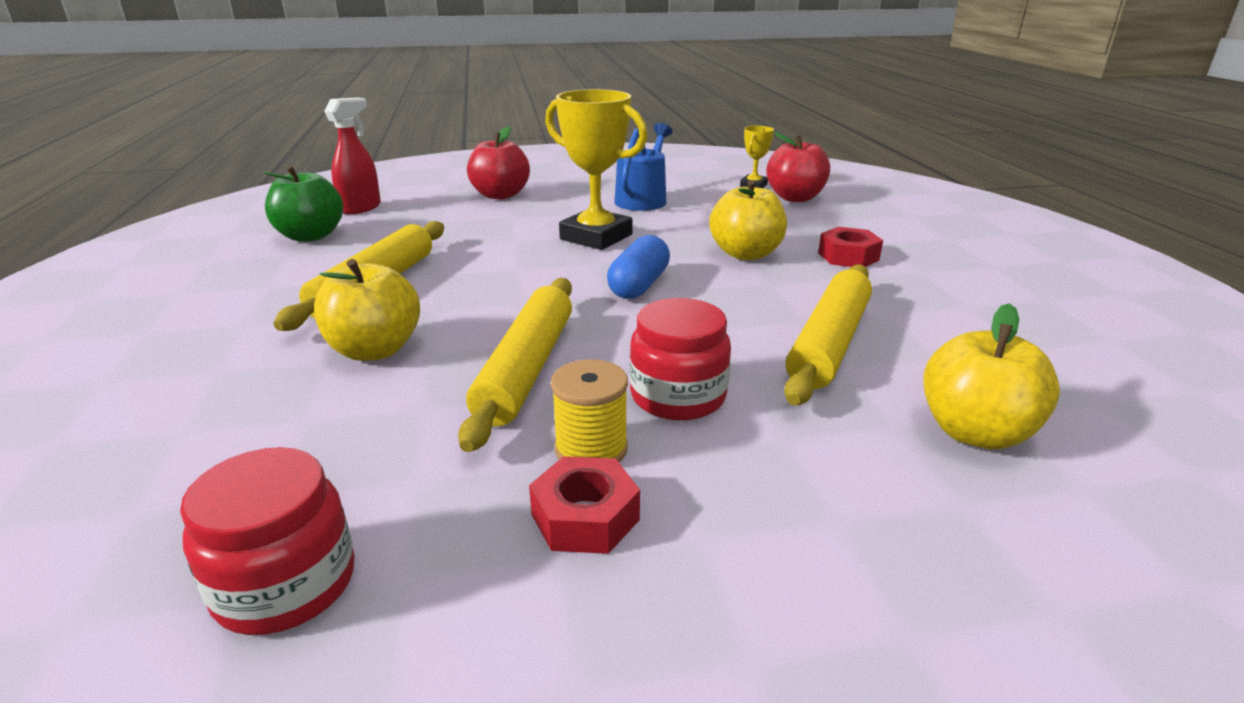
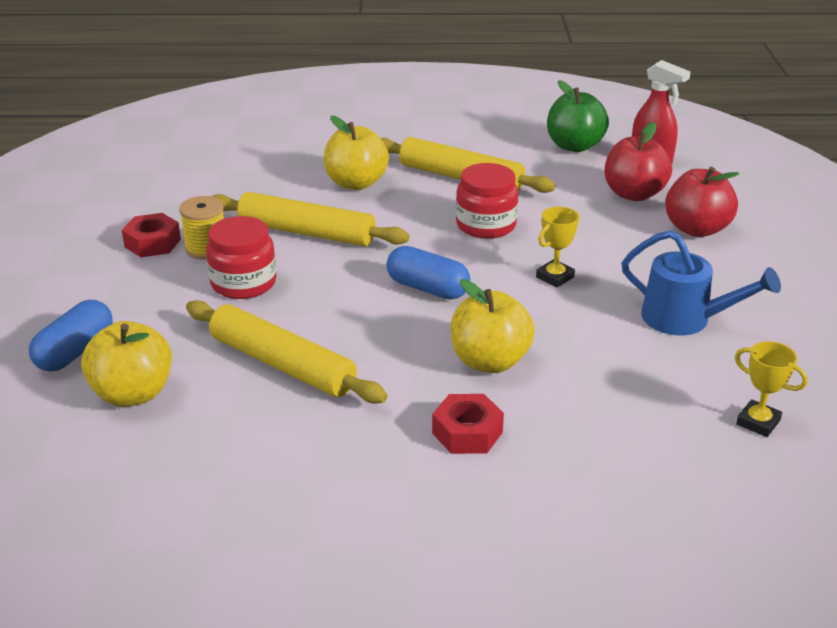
camera: 100 degrees right, 5 degrees up
(285, 584) = (160, 177): red jar -> red jar (486, 225)
(596, 237) = (555, 277): yellow trophy -> yellow trophy, size x0.50
(795, 198) = (697, 448): red apple -> red apple (633, 194)
(945, 515) = (75, 351): none -> blue capsule

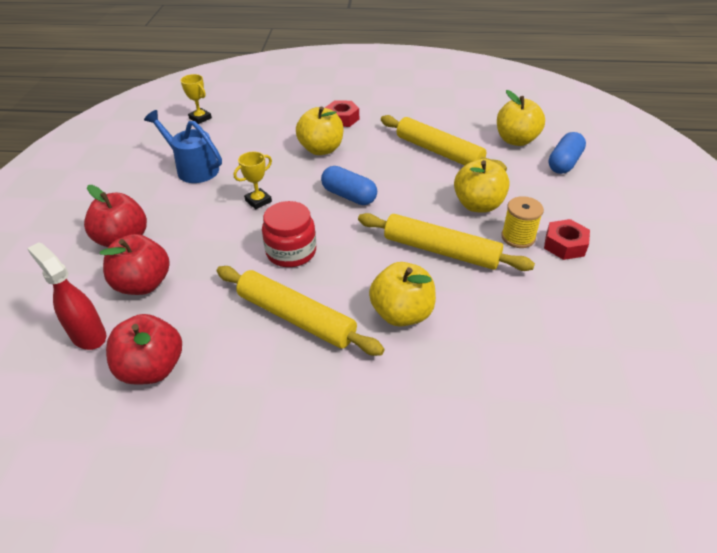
camera: 175 degrees left, 10 degrees up
(243, 283) = (478, 205): red jar -> yellow apple
(574, 146) = (152, 368): green apple -> red apple

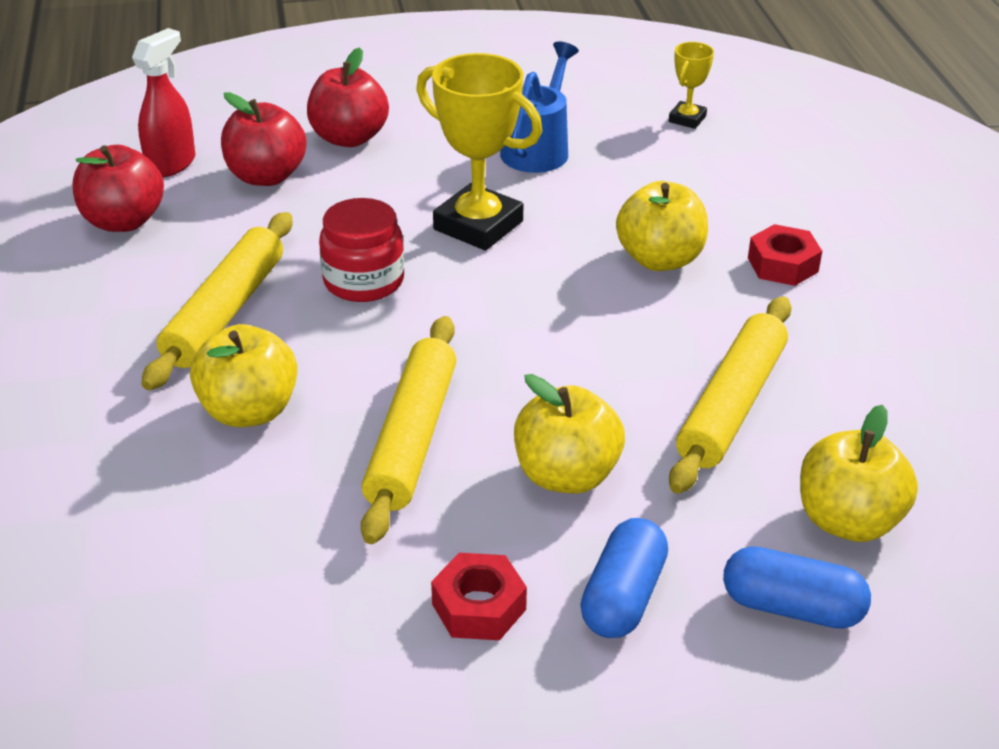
camera: 75 degrees right, 5 degrees down
(258, 201) = (478, 225): yellow trophy -> yellow trophy, size x2.00
(349, 196) = (530, 313): blue capsule -> blue capsule (623, 597)
(518, 237) = (482, 537): yellow spool -> none

